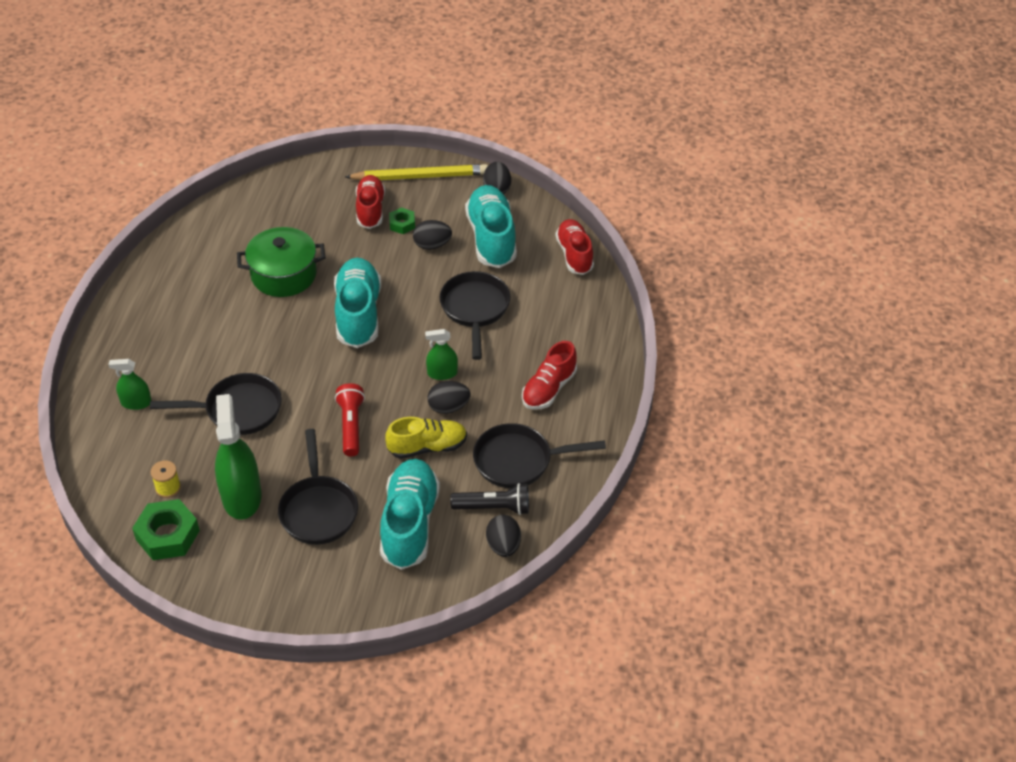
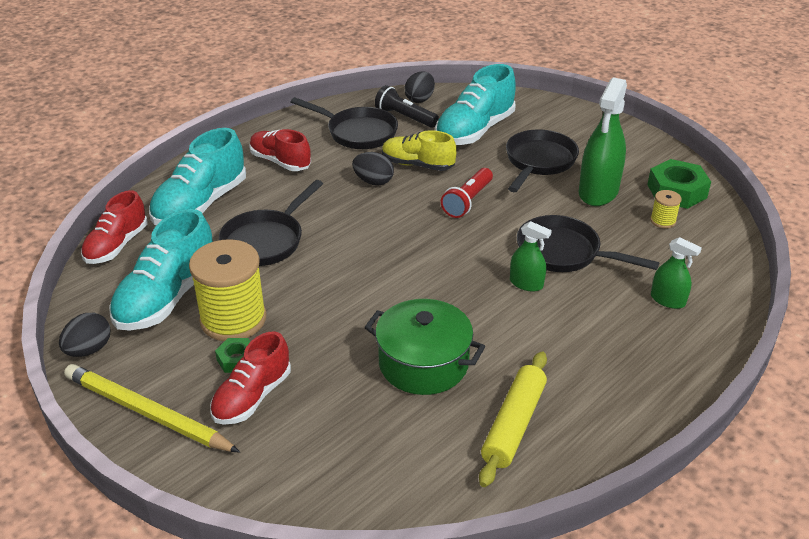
camera: 145 degrees left, 10 degrees down
(202, 264) = (513, 424): none -> yellow rolling pin
(358, 314) = (379, 285): turquoise shoe -> turquoise shoe (201, 204)
(432, 245) = (233, 319): black egg -> yellow spool
(442, 373) = (352, 205): green spray bottle -> green spray bottle (526, 283)
(549, 389) = (280, 162): red shoe -> red shoe turned 120 degrees counterclockwise

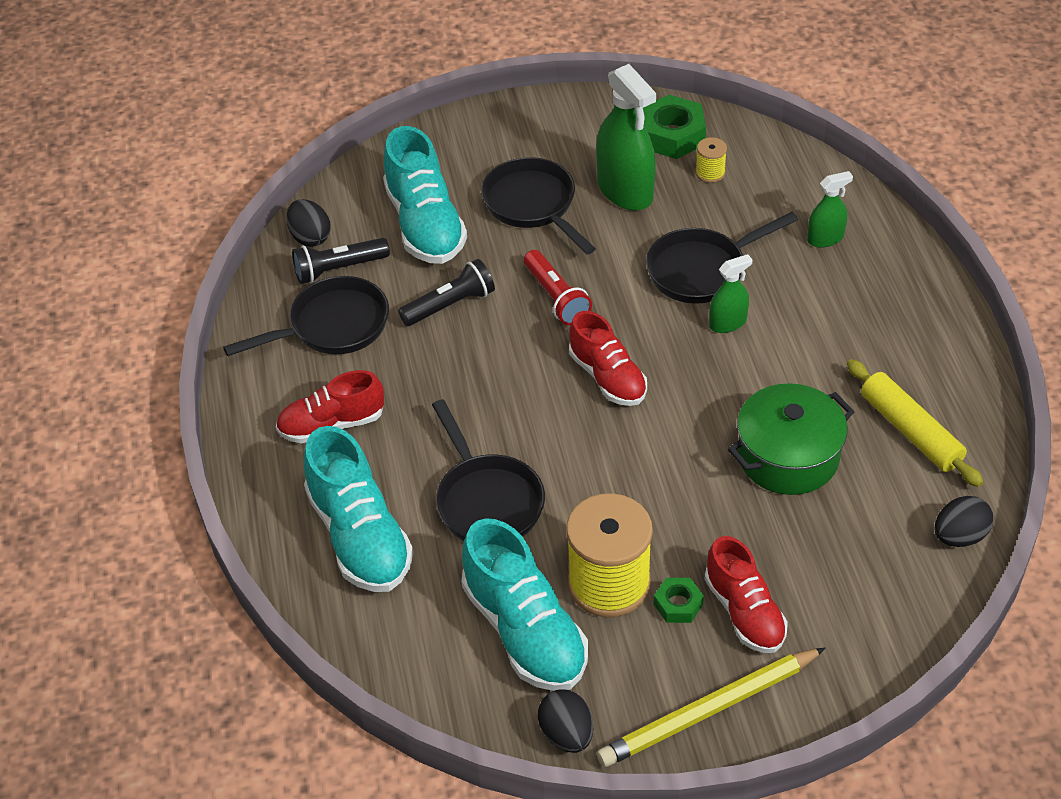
camera: 55 degrees left, 10 degrees up
(117, 245) = (380, 649): red shoe -> red shoe (607, 377)
(373, 181) = (450, 358): black egg -> black egg (959, 536)
(417, 165) = (450, 305): yellow shoe -> black flashlight

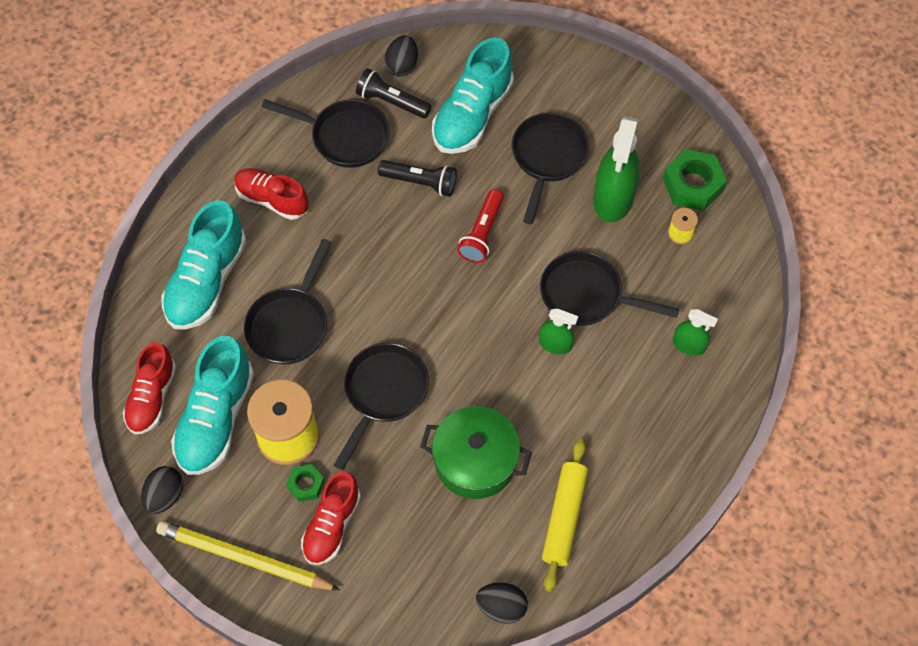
camera: 45 degrees right, 15 degrees up
(607, 377) = (444, 312): red shoe -> red shoe (152, 397)
(643, 478) = (383, 393): none -> black pan

